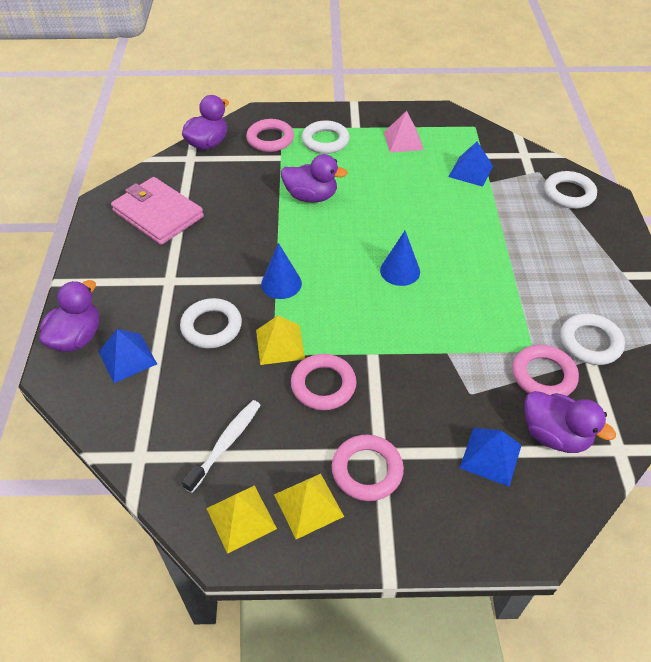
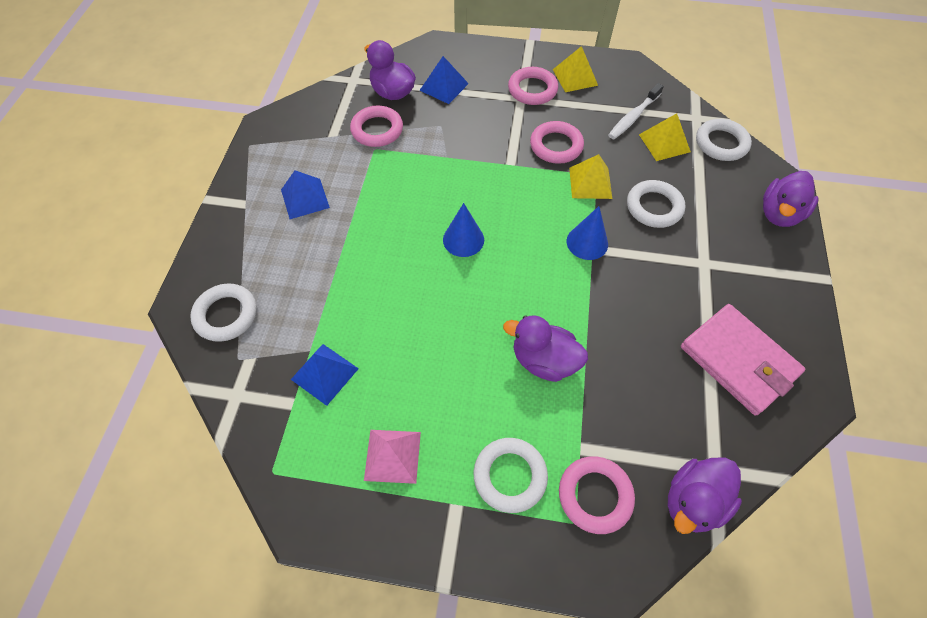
camera: 170 degrees left, 10 degrees up
(127, 357) = (726, 189): blue pyramid -> blue pyramid (305, 198)
(241, 518) = (620, 76): yellow pyramid -> yellow pyramid (664, 143)
(590, 342) = (323, 149): white ring -> white ring (721, 143)

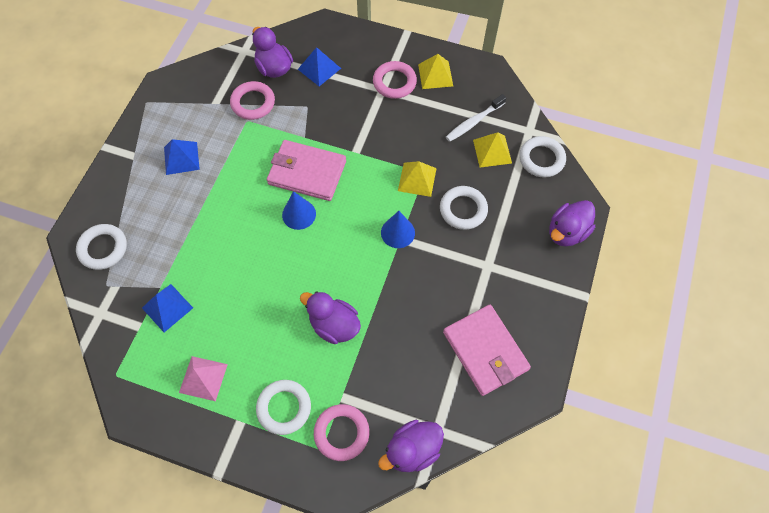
camera: 10 degrees right, 5 degrees up
(460, 193) = (307, 172): none -> pink wallet
(556, 146) = (398, 140): pink ring -> none

